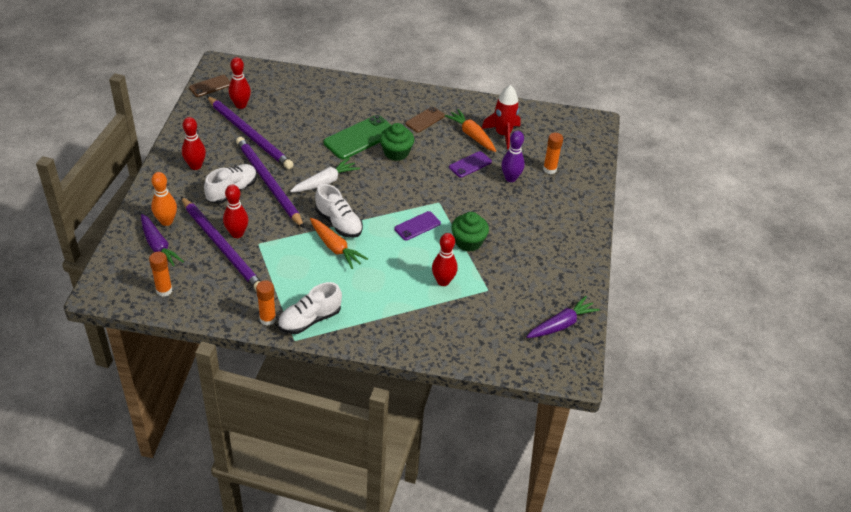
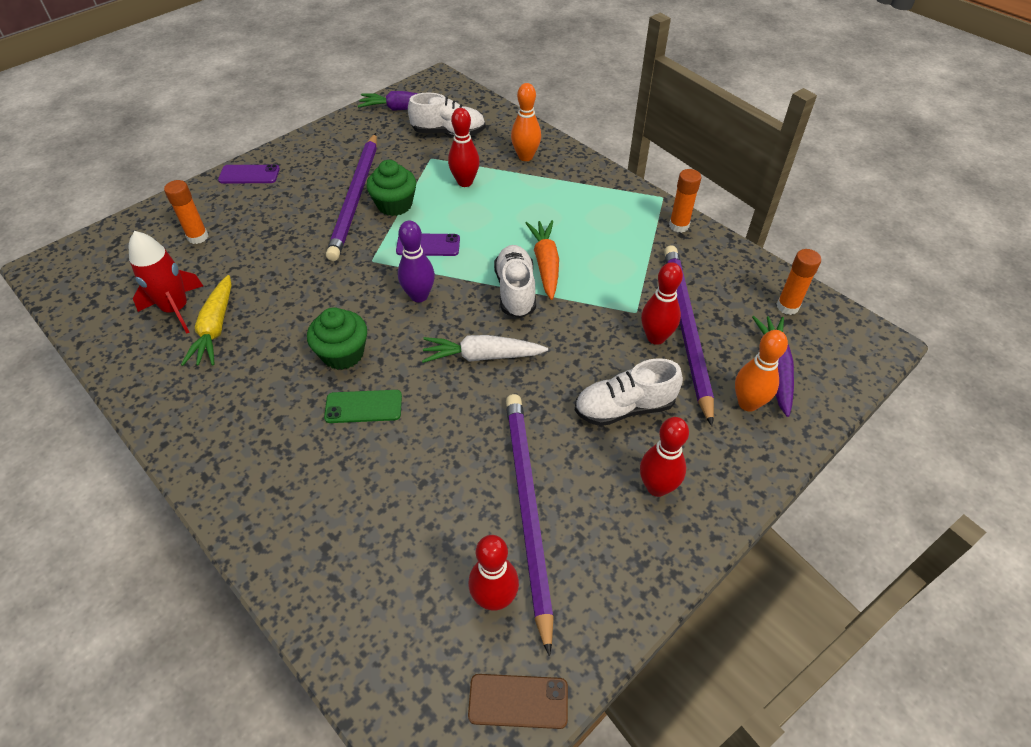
camera: 140 degrees left, 5 degrees up
(268, 183) = (562, 395): purple pencil -> purple pencil (355, 198)
(310, 320) = (634, 207): white shoe -> white shoe (448, 132)
(360, 137) = (363, 407): green phone -> green phone, size x0.58
(423, 326) = (525, 157): none -> orange bowling pin
(425, 120) = (239, 388): brown phone -> none
(470, 164) = (275, 288): purple phone -> purple phone (249, 174)
(471, 135) = (215, 328): orange carrot -> yellow carrot
(510, 178) = (255, 248): purple bowling pin -> purple bowling pin (419, 296)

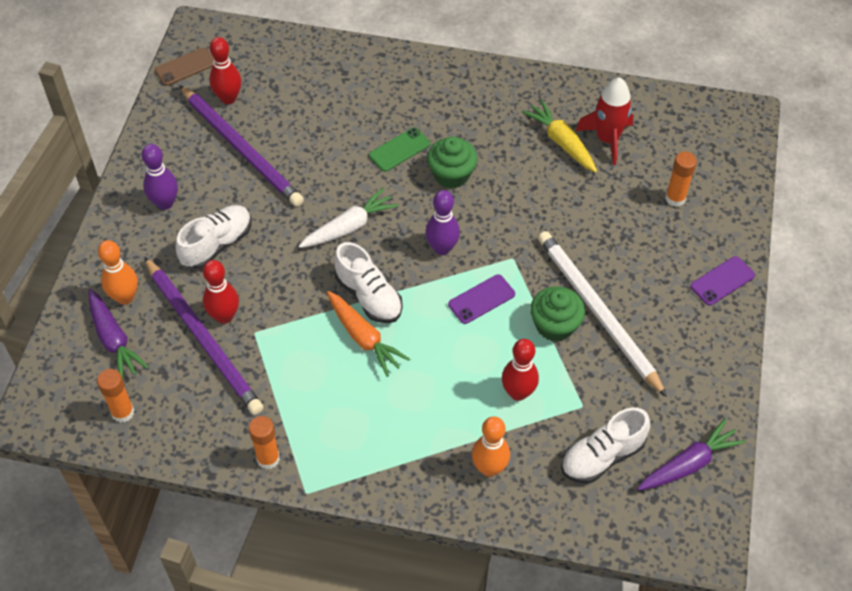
camera: 145 degrees right, 5 degrees up
(355, 198) = (597, 312): purple pencil -> white pencil
(657, 487) = (165, 203): red bowling pin -> purple bowling pin

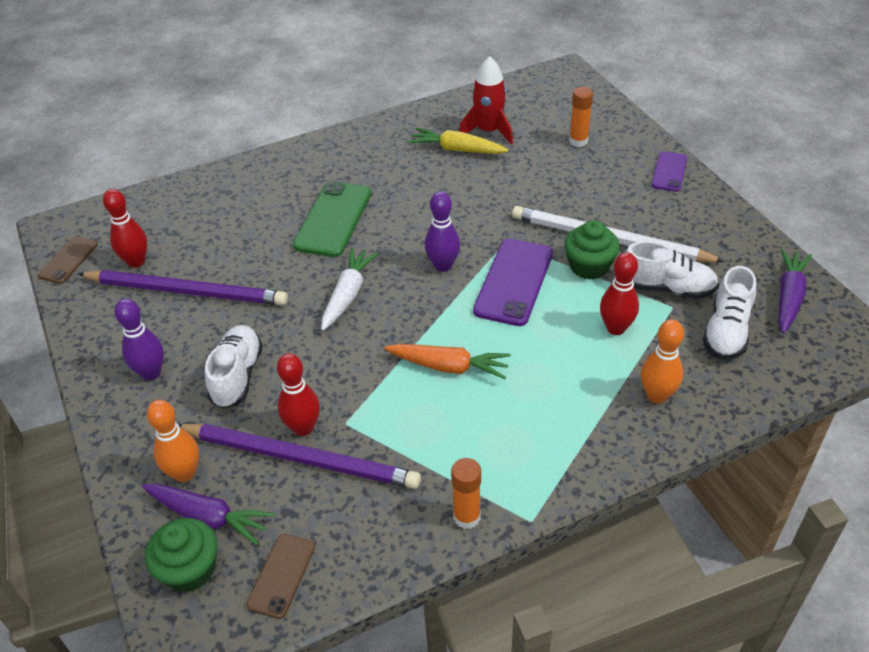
camera: 35 degrees left, 10 degrees down
(123, 412) = (281, 575): orange glue stick -> brown phone
(368, 296) = (419, 334): white shoe -> white shoe (667, 288)
(399, 150) = (333, 219): green phone -> green phone, size x1.72
(451, 174) = (395, 213): green cupcake -> green cupcake (190, 569)
(481, 299) = (514, 282): purple phone -> purple phone, size x1.72

